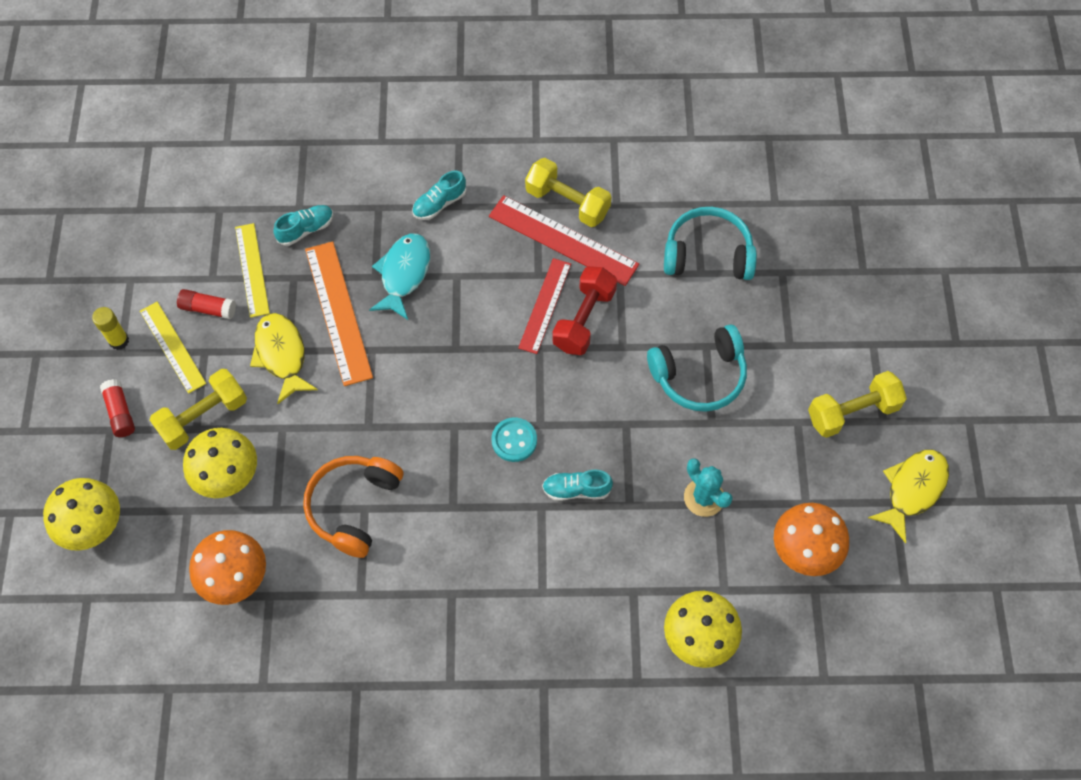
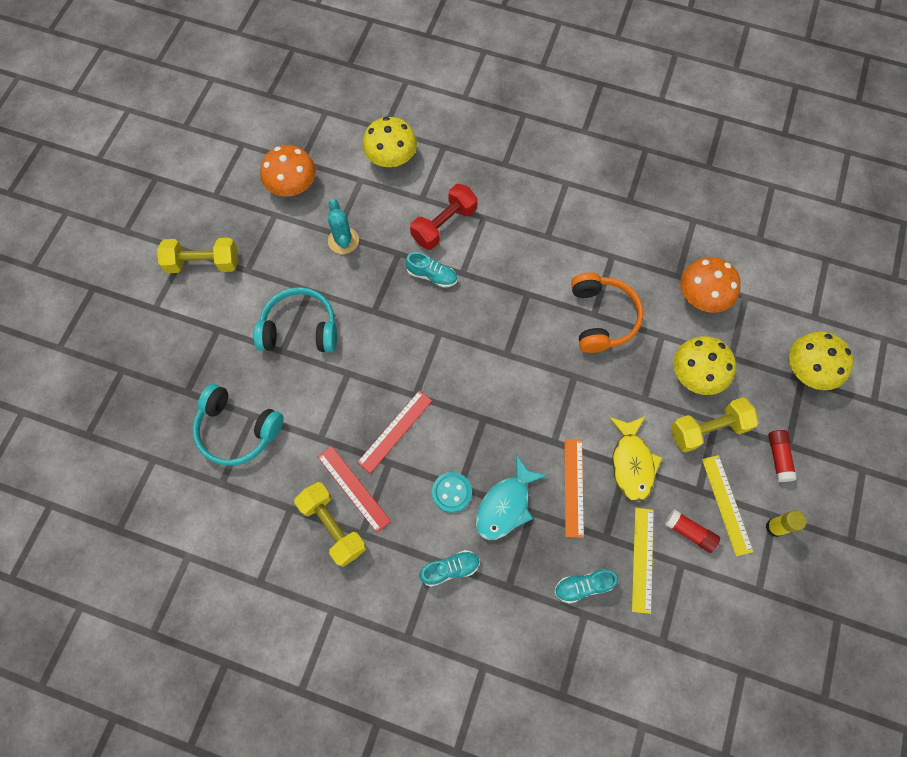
camera: 160 degrees left, 5 degrees up
(338, 312) = (573, 487): orange ruler -> orange ruler, size x0.67
(353, 507) = (602, 318): orange headphones -> orange headphones turned 45 degrees counterclockwise
(514, 440) = (464, 327): turquoise button -> turquoise button (451, 492)
(563, 240) = (354, 488): red ruler -> red ruler, size x0.67
(584, 319) = (368, 407): red dumbbell -> red dumbbell (444, 225)
(912, 490) = (197, 198): yellow fish -> none

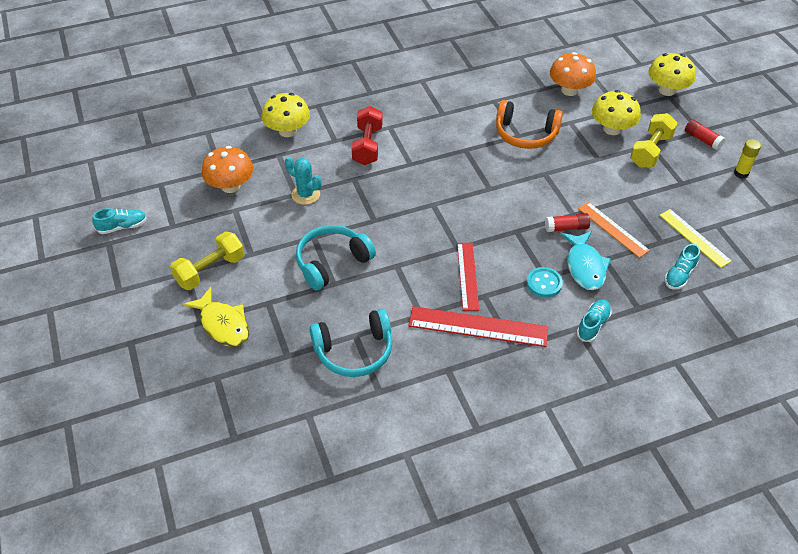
camera: 40 degrees left, 20 degrees down
(333, 526) = (490, 358): yellow dumbbell -> none
(354, 488) = (478, 326): red ruler -> red ruler, size x1.50
(432, 276) = (391, 177): turquoise shoe -> turquoise shoe (122, 227)
(602, 318) = (525, 134): orange headphones -> orange headphones turned 150 degrees clockwise
(632, 463) = (630, 194): yellow fish -> yellow fish (223, 324)
(689, 532) = (702, 206): red glue stick -> red glue stick (566, 228)
(726, 504) = (704, 180): yellow ruler -> none

